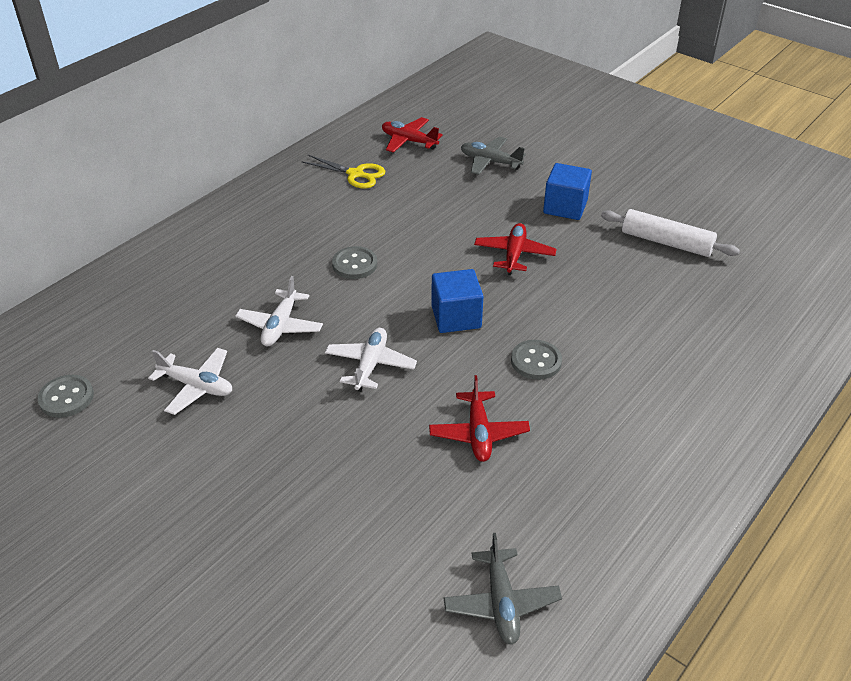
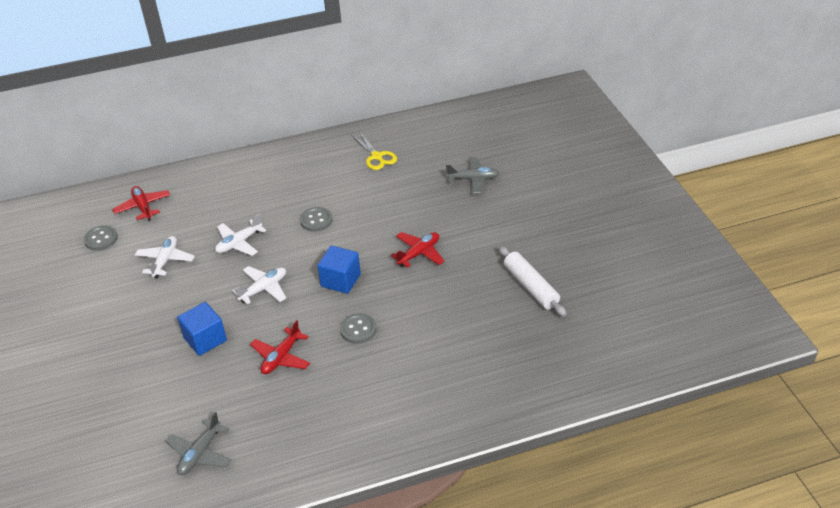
camera: 35 degrees right, 0 degrees up
(196, 386) = (165, 261): white plane -> white plane turned 135 degrees counterclockwise
(409, 141) = (435, 144): red plane -> red plane (143, 207)
(490, 162) = (473, 179): grey plane -> grey plane turned 120 degrees clockwise
(565, 207) = (489, 233): blue cube -> blue cube (205, 339)

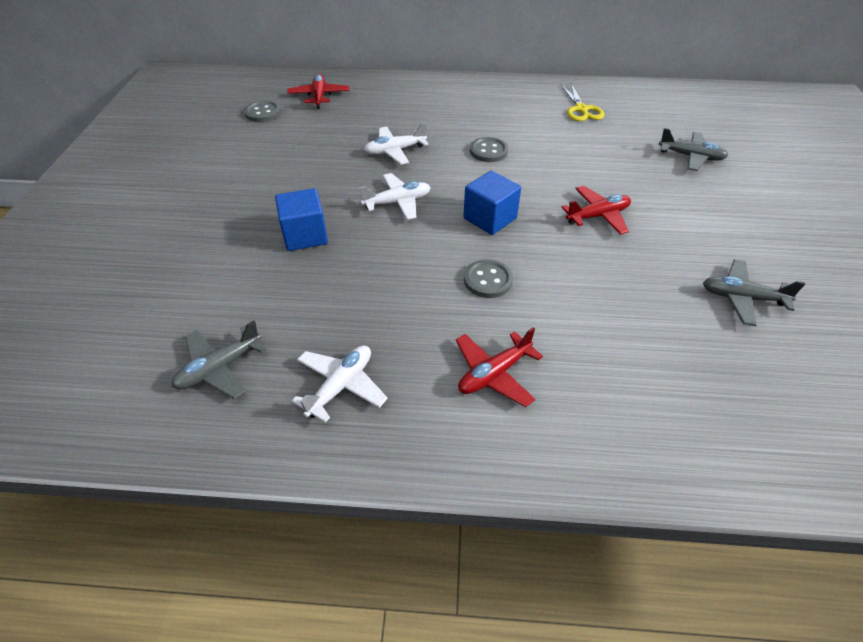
camera: 20 degrees right, 5 degrees up
(165, 261) = (311, 147): white plane -> white plane (341, 386)
(281, 357) = (379, 283): red plane -> red plane (494, 374)
(531, 286) = (742, 298): white rolling pin -> grey plane

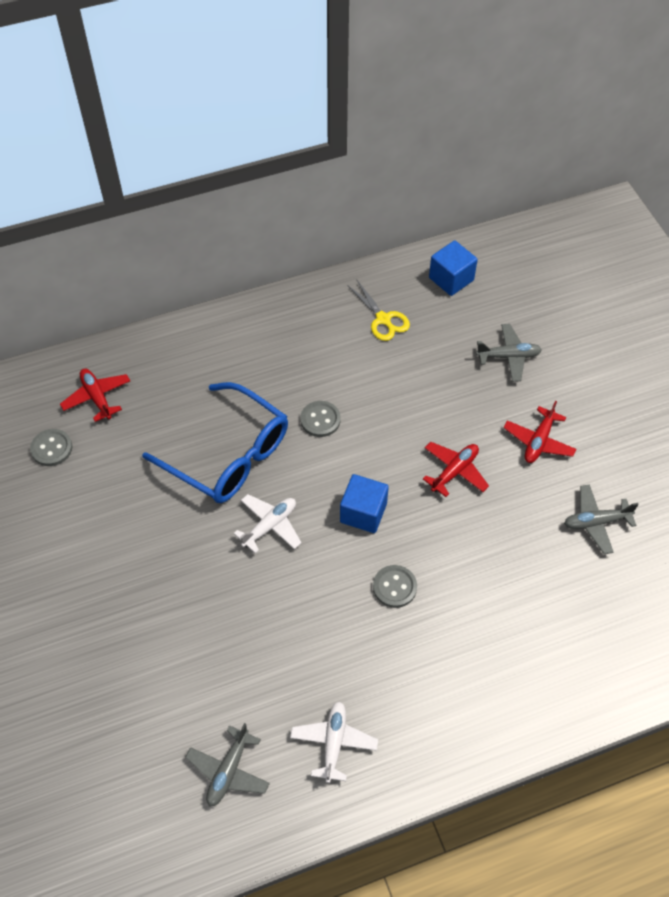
camera: 25 degrees left, 10 degrees up
(305, 235) = (208, 602): blue cube -> blue cube (451, 279)
(395, 151) = (228, 455): white plane -> blue glasses
(494, 374) = (441, 679): red plane -> red plane (538, 441)

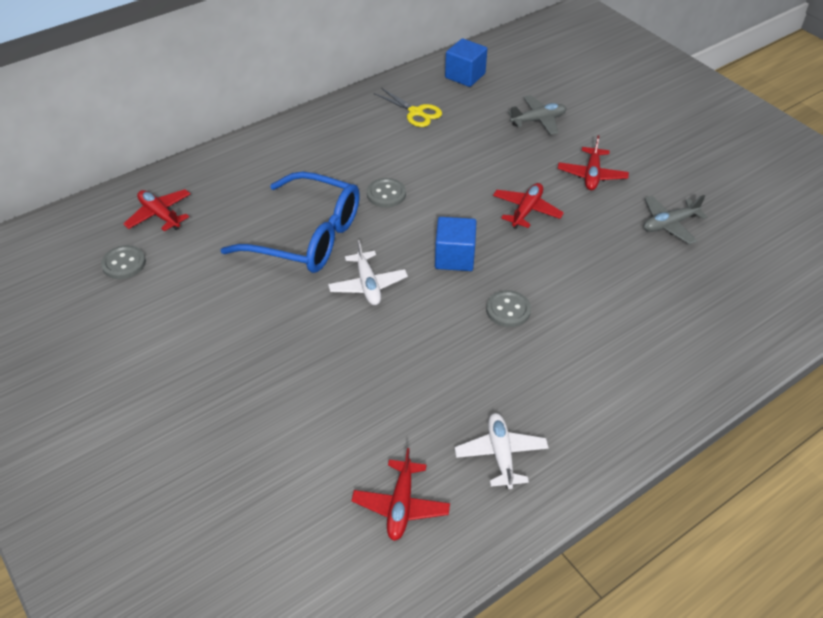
camera: 15 degrees left, 10 degrees down
(228, 771) = (401, 505): grey plane -> red plane
(270, 526) = (368, 285): white plane -> white plane turned 135 degrees clockwise

